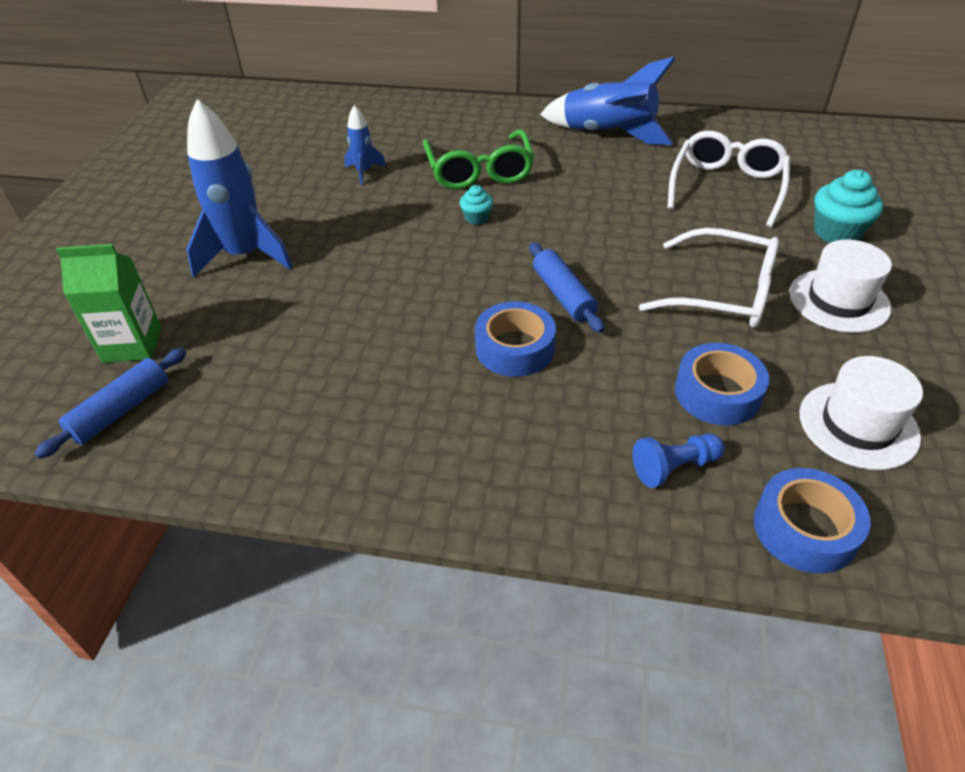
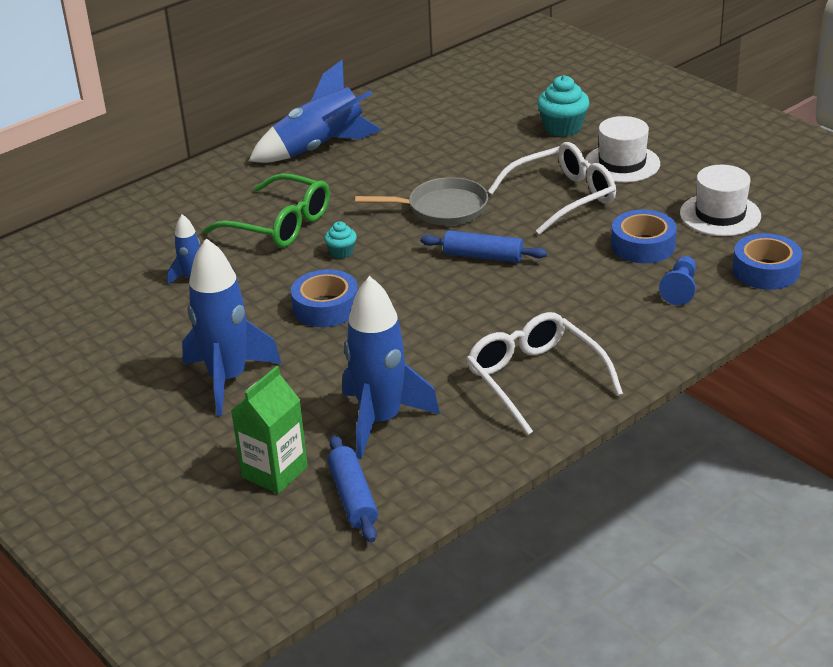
camera: 50 degrees left, 10 degrees down
(249, 367) = (381, 421): none -> blue rocket
(515, 348) = (510, 299): blue tape -> blue tape (326, 307)
(606, 234) = (442, 209): none -> grey pan
(726, 187) = (460, 138): white glasses -> white glasses (535, 379)

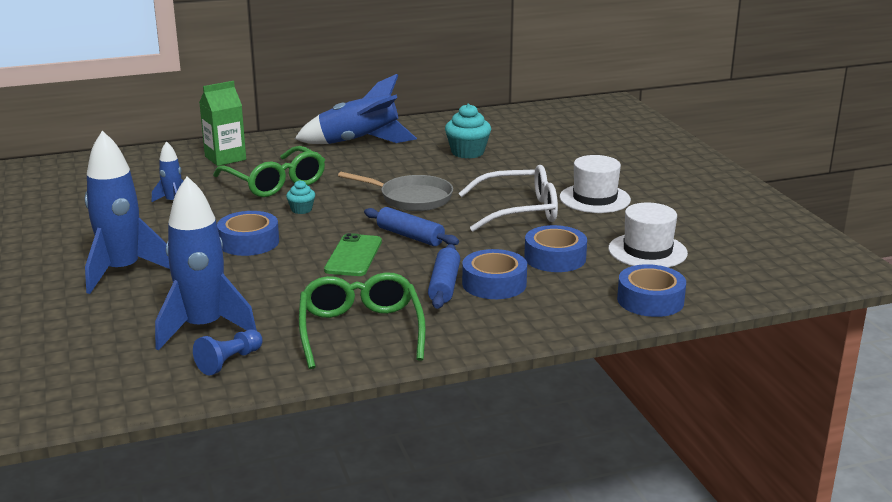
camera: 20 degrees right, 10 degrees down
(274, 472) = (83, 341): green carton -> green carton (225, 158)
(353, 497) = (121, 375): blue rolling pin -> blue rolling pin (444, 285)
(448, 295) = (353, 256): none -> green phone
(535, 379) = (360, 331): white glasses -> green glasses
(563, 128) = (568, 166): turquoise cupcake -> turquoise cupcake (467, 152)
(612, 291) = (494, 284): none -> blue tape
(680, 289) = (556, 296): blue pawn -> blue pawn (229, 361)

